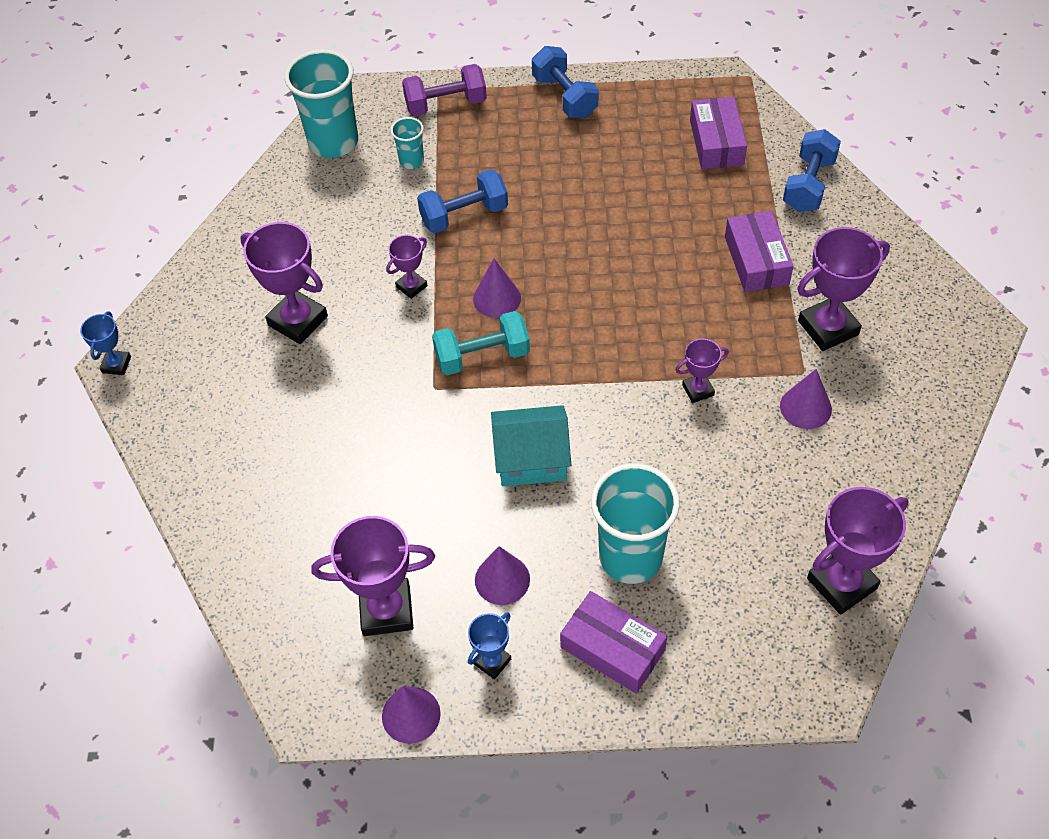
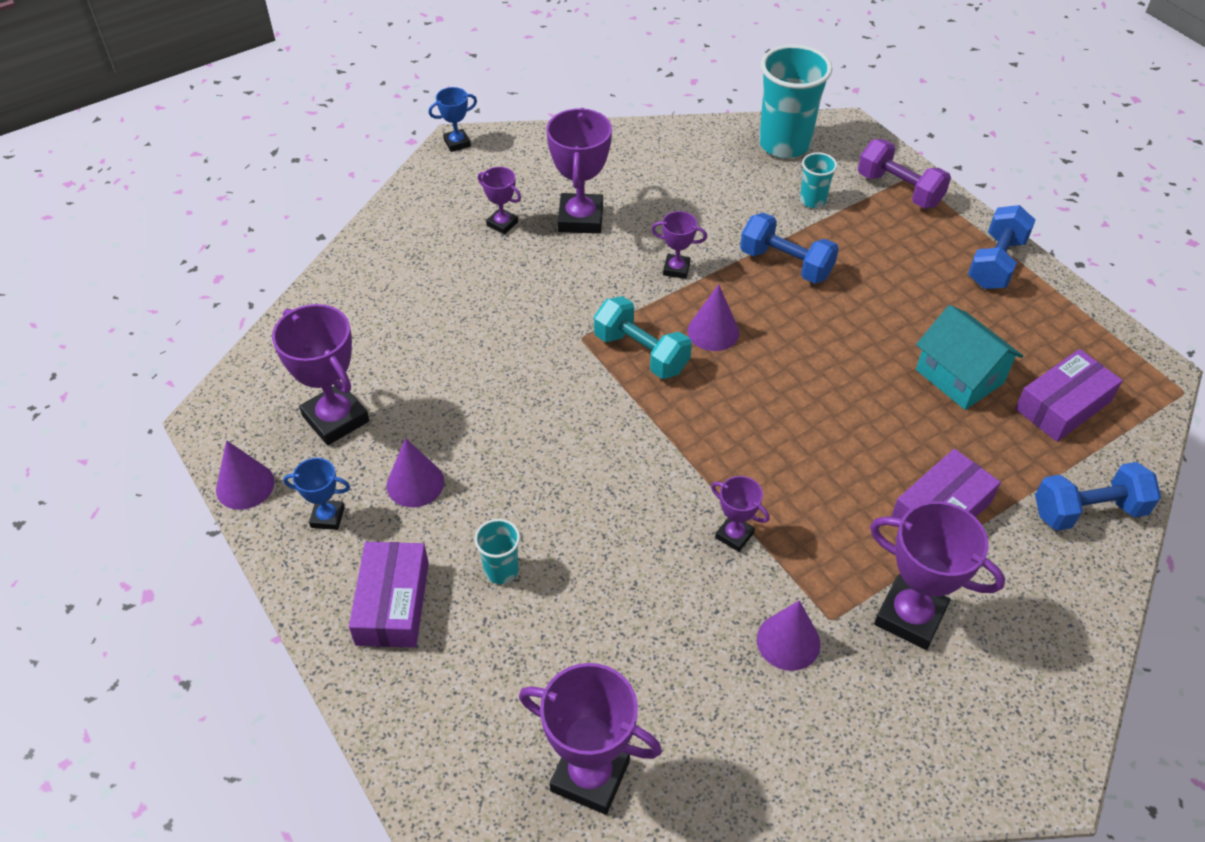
camera: 55 degrees right, 5 degrees down
(254, 380) = (502, 224): none -> purple trophy
(531, 459) = (556, 442): turquoise house -> turquoise house (959, 376)
(630, 557) = (501, 570): turquoise cup -> turquoise cup, size x0.49

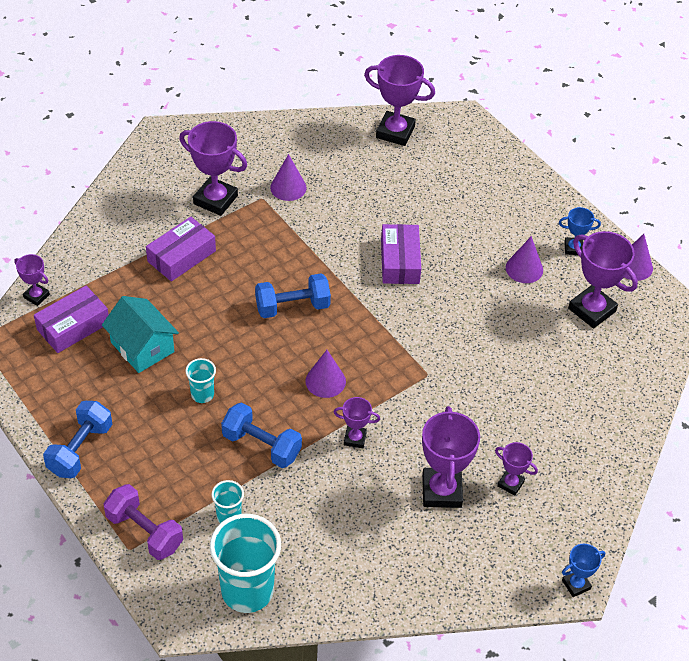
camera: 175 degrees right, 0 degrees up
(393, 603) = (518, 203): purple box -> purple box (400, 261)
(501, 570) = (458, 220): turquoise cup -> turquoise cup (202, 394)
(641, 353) = (380, 362): turquoise dumbbell -> none
(734, 535) = (316, 240): purple trophy -> purple trophy (36, 296)
(1088, 511) = (85, 257): blue dumbbell -> blue dumbbell (292, 307)

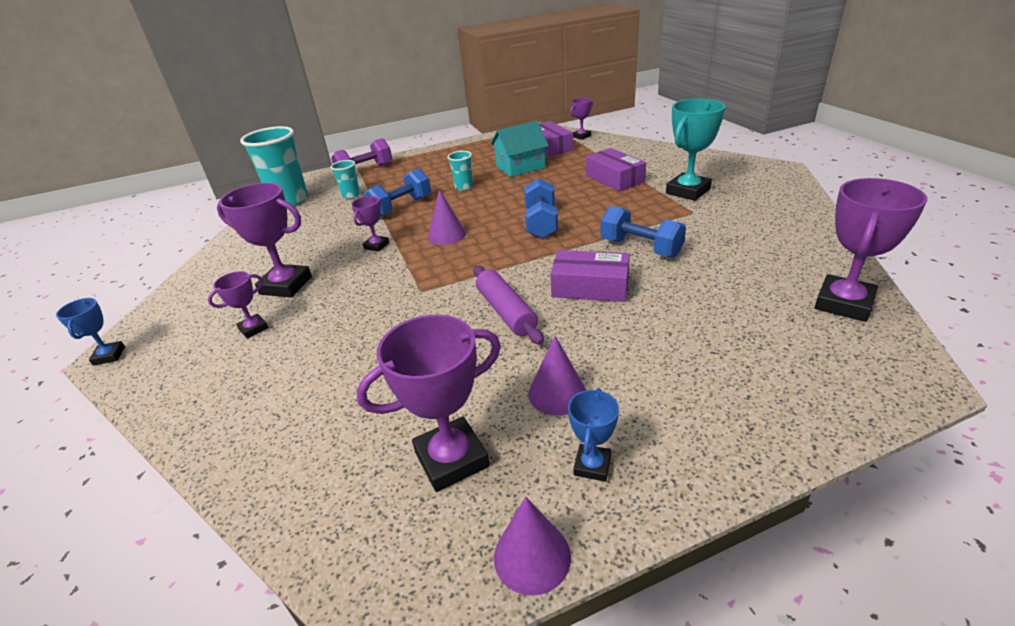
camera: 110 degrees right, 15 degrees down
(80, 449) = (443, 153): blue dumbbell -> blue dumbbell (640, 248)
(215, 200) = (688, 191): purple trophy -> turquoise trophy
(288, 187) = (711, 226): purple cone -> none
(445, 309) = (506, 312): none -> purple rolling pin

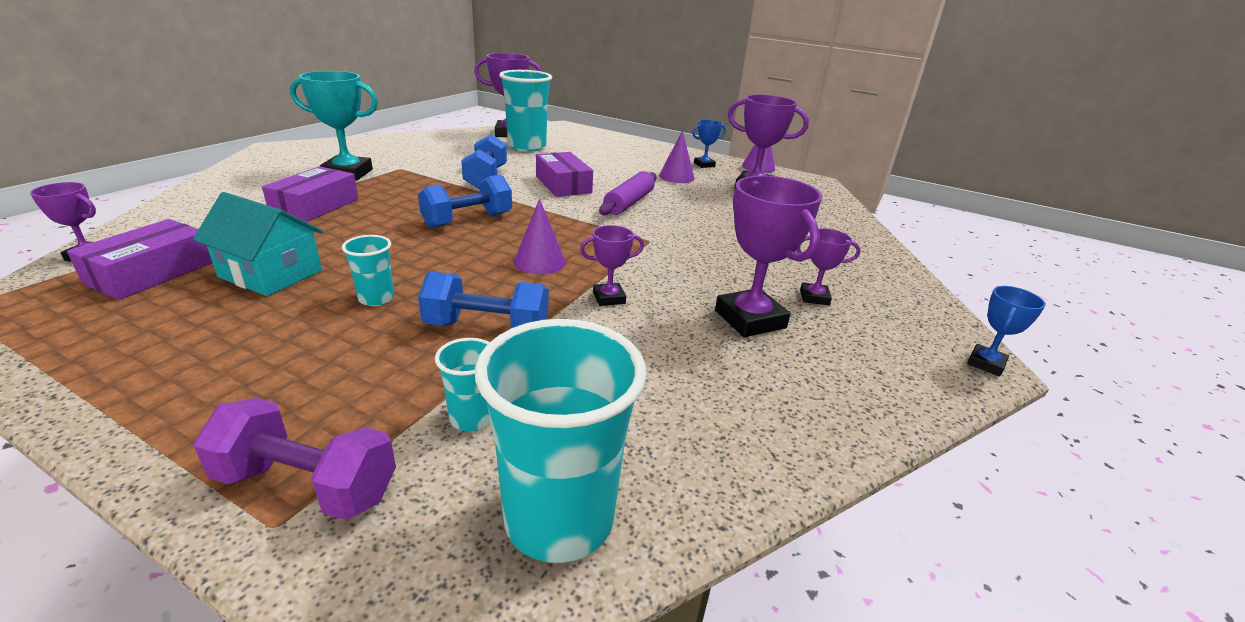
camera: 135 degrees left, 5 degrees down
(762, 301) = (527, 146): none -> turquoise cup

